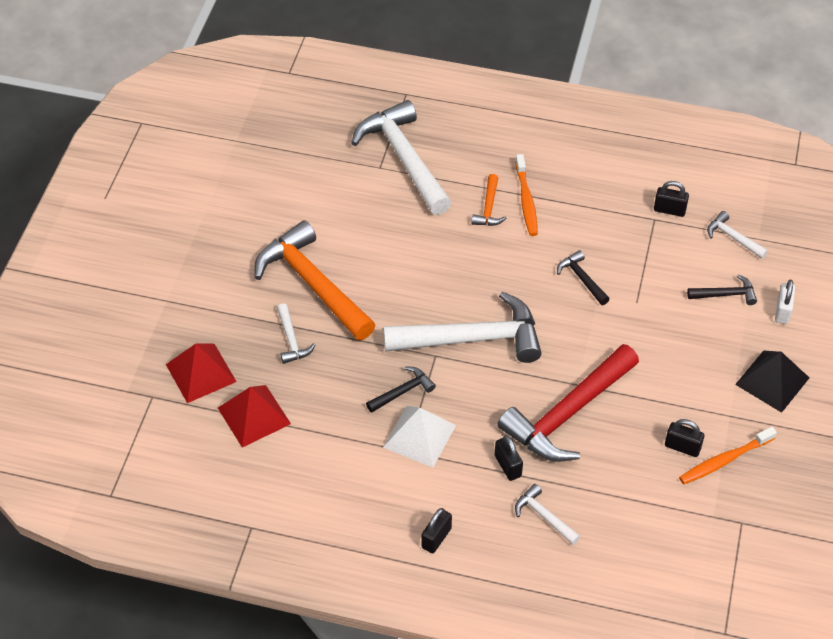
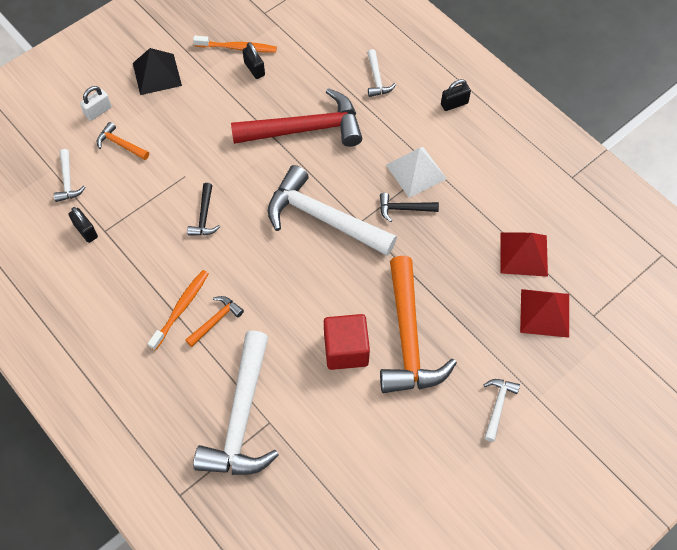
camera: 145 degrees left, 10 degrees up
(291, 340) = (457, 298): white hammer -> white hammer (498, 406)
(360, 246) = (346, 350): none -> red cube
(508, 466) = (373, 120): black padlock -> none
(725, 294) = (121, 144): black hammer -> orange hammer

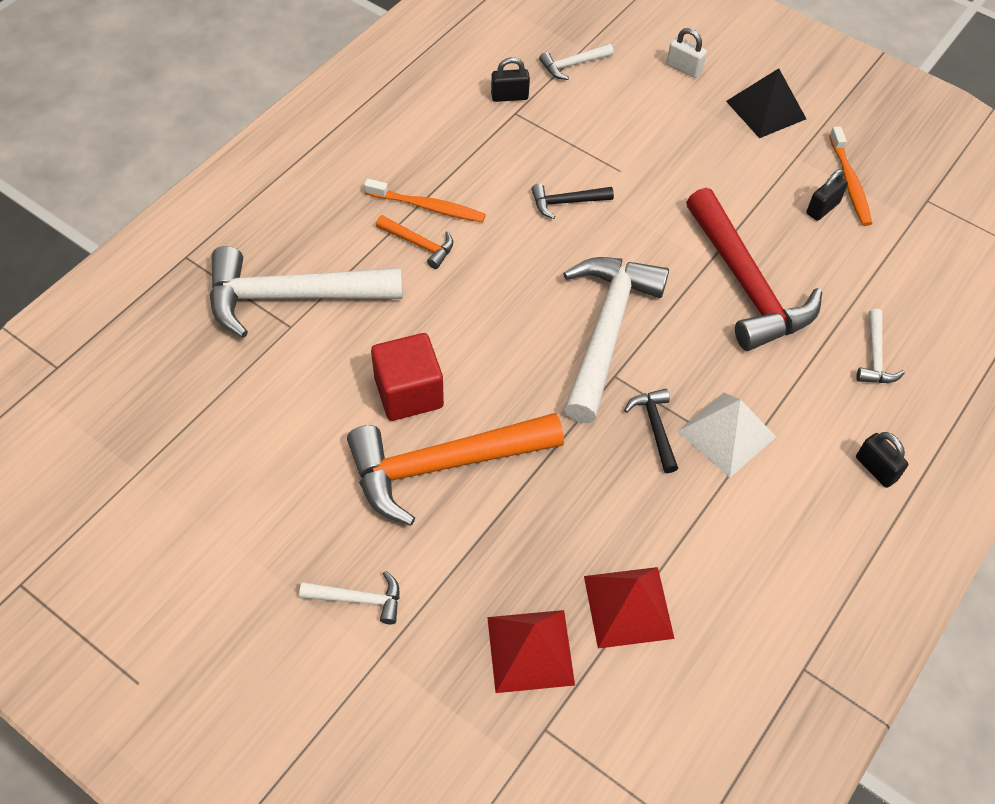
camera: 75 degrees right, 5 degrees down
(86, 231) = (509, 96): black padlock -> black padlock turned 45 degrees clockwise
(121, 144) = (643, 99): orange hammer -> none
(377, 79) = (874, 356): white hammer -> white hammer turned 60 degrees counterclockwise

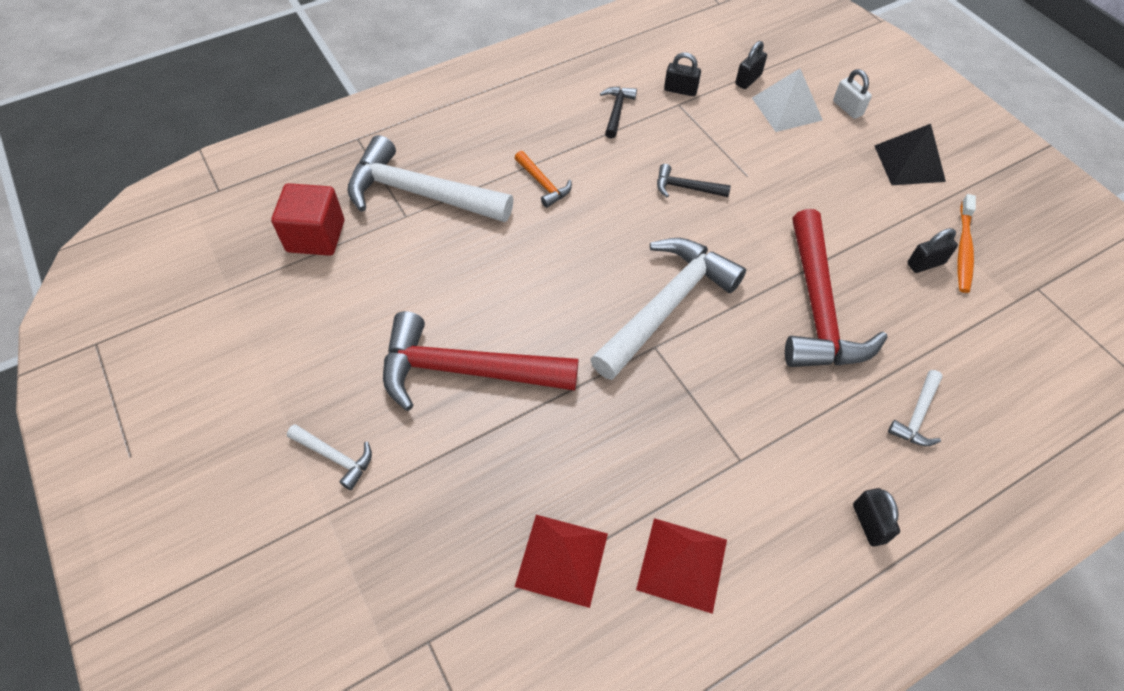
camera: 25 degrees right, 0 degrees up
(408, 392) = (470, 300): red cube -> red cube (316, 236)
(428, 207) = (566, 157): orange toothbrush -> none
(443, 465) = (466, 370): orange hammer -> red hammer
(530, 650) = (453, 563): red pyramid -> red pyramid (682, 564)
(573, 65) = (748, 80): white hammer -> black padlock
(655, 427) = (669, 405): black hammer -> black hammer (617, 111)
(726, 434) = (733, 435): white pyramid -> white pyramid (786, 108)

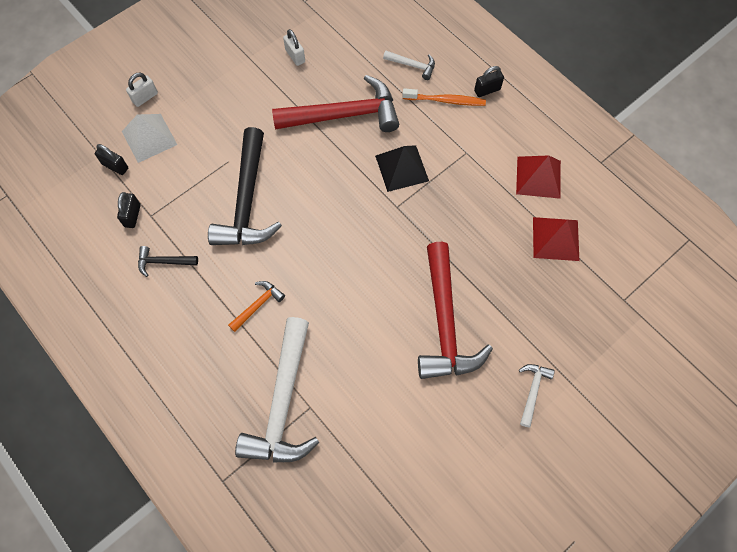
camera: 100 degrees left, 10 degrees up
(316, 236) = (345, 477): red cube -> none
(667, 306) = (362, 203): white hammer -> none
(686, 188) = (247, 201): black hammer -> black hammer, size x2.25
(909, 163) = (201, 61): black pyramid -> black pyramid (401, 168)
(925, 263) = (295, 56): black padlock -> white padlock
(963, 249) = (279, 35): orange toothbrush -> orange toothbrush (445, 100)

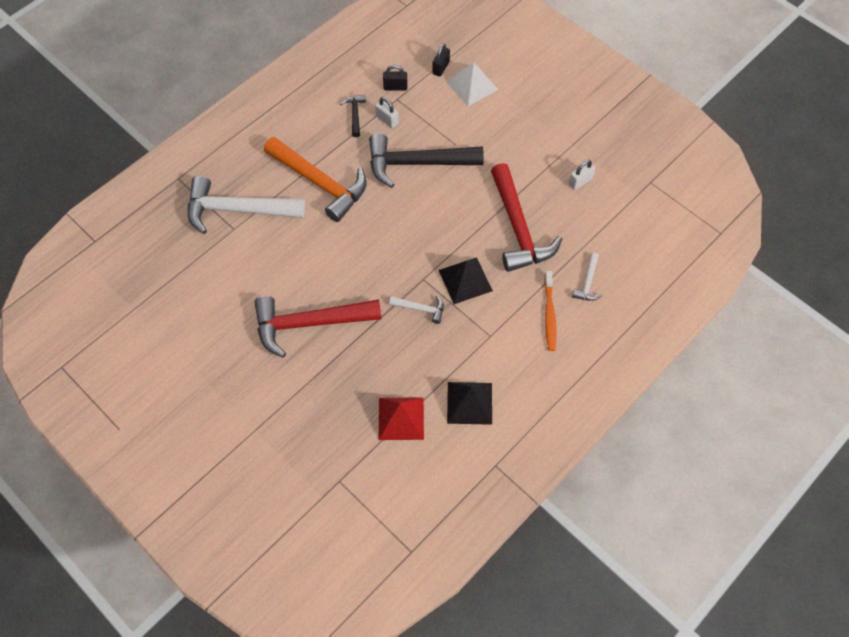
camera: 85 degrees right, 5 degrees down
(145, 97) = (513, 76): white padlock -> white padlock (387, 120)
(258, 305) = (320, 183): orange hammer -> orange hammer, size x2.25
(487, 90) = (569, 353): black padlock -> none
(532, 391) = (247, 396): white hammer -> white hammer (421, 309)
(538, 177) = (469, 402): red pyramid -> black pyramid

